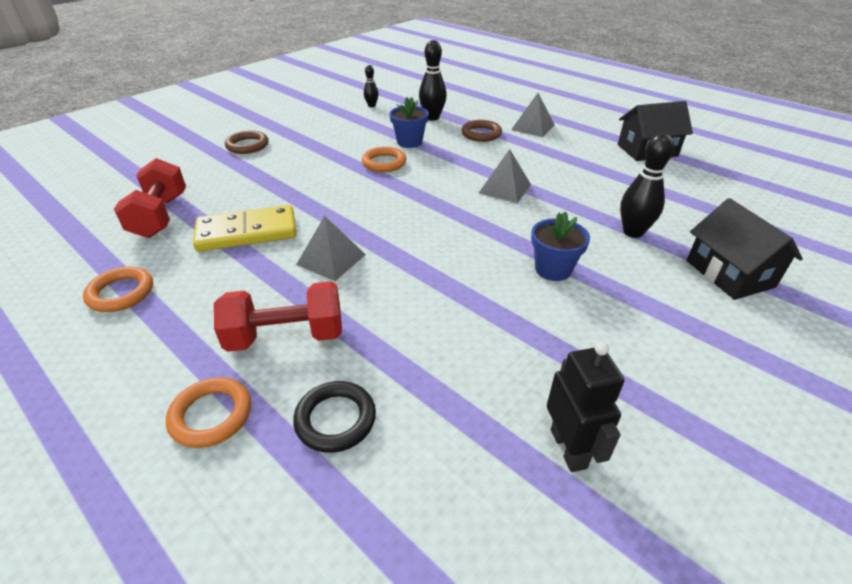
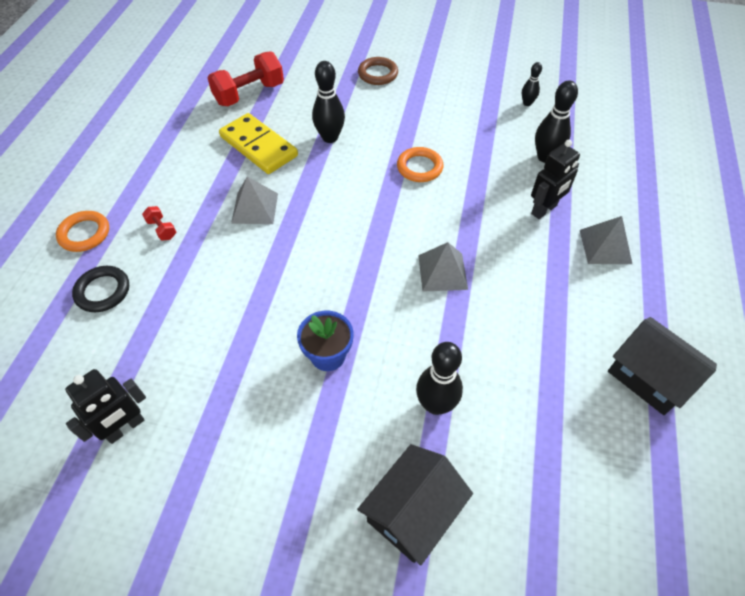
camera: 60 degrees right, 15 degrees up
(121, 293) = (162, 131): orange ring -> none
(286, 336) = (162, 229): red dumbbell -> red dumbbell, size x0.45
(292, 191) = (330, 137): none -> black bowling pin
(409, 142) = (475, 165): blue flower pot -> none
(481, 134) = (544, 210): brown ring -> black robot

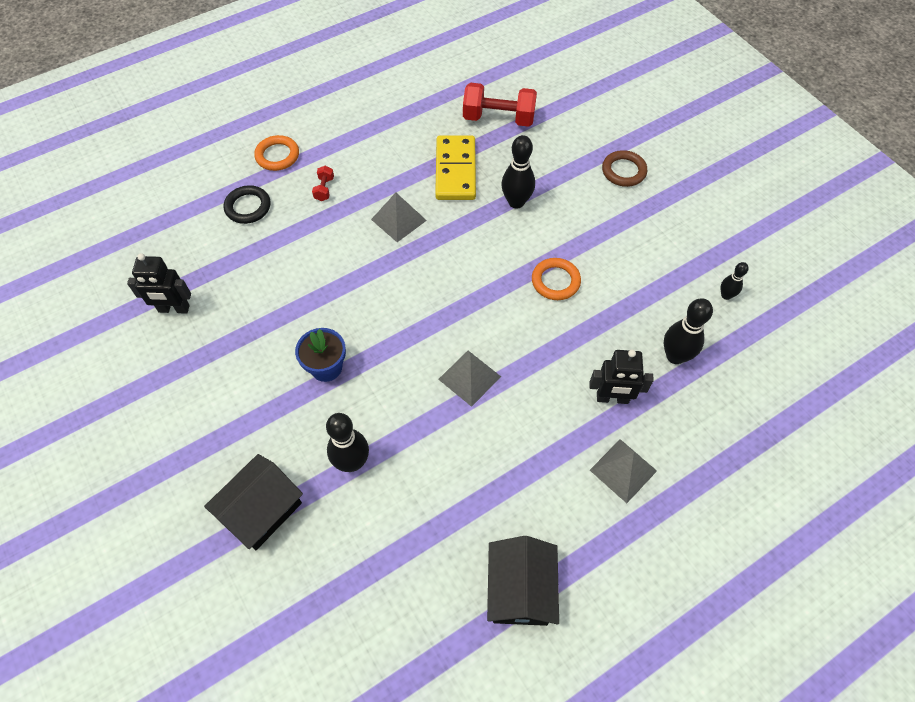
camera: 45 degrees right, 5 degrees up
(412, 511) = (262, 510): black house -> black house turned 45 degrees counterclockwise

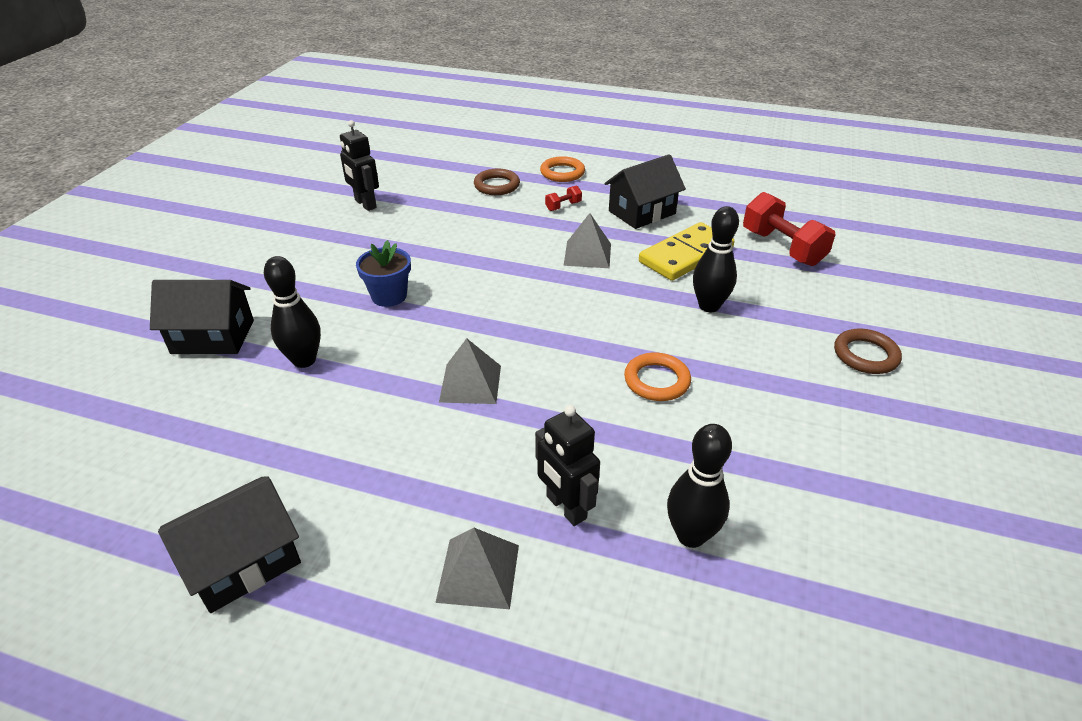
camera: 50 degrees right, 20 degrees down
(248, 207) = (497, 185): black ring -> brown ring
(383, 153) = (642, 212): none -> black house
(726, 295) = (843, 538): black bowling pin -> none

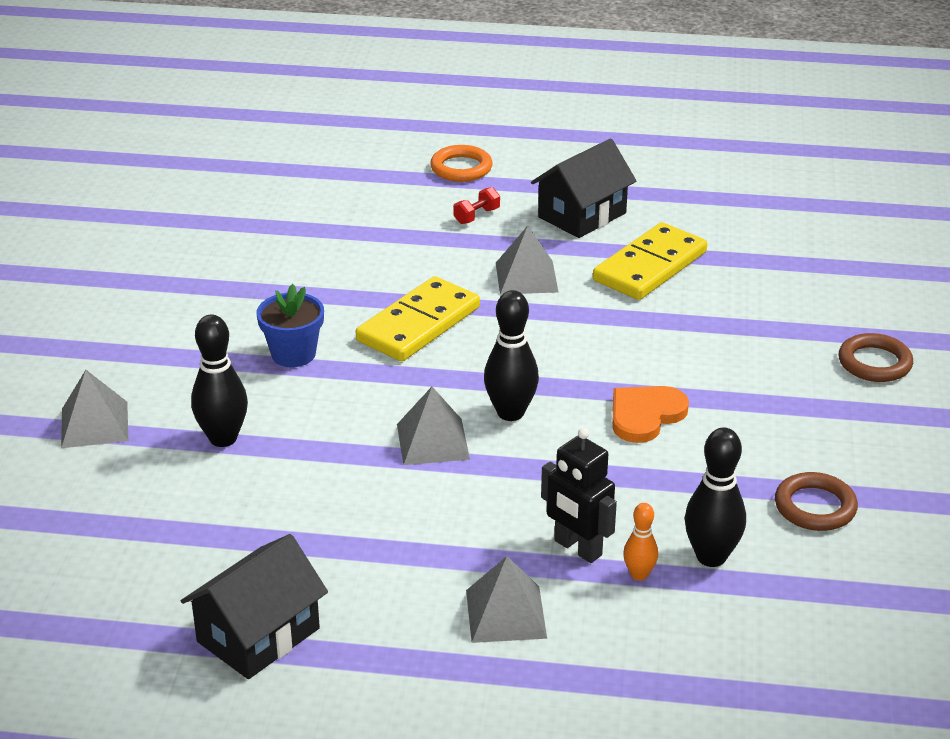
camera: 10 degrees left, 5 degrees down
(213, 337) = (94, 424): black house -> grey pyramid
(365, 204) = (206, 237): black robot -> none
(493, 282) = (418, 324): none -> yellow domino
(497, 185) = (377, 195): brown ring -> brown ring (815, 507)
(617, 546) = (639, 574): none -> orange bowling pin
(656, 381) = (645, 415): orange ring -> orange heart
(709, 306) = (689, 326): black bowling pin -> black bowling pin (510, 413)
(782, 248) = (767, 245): red dumbbell -> none

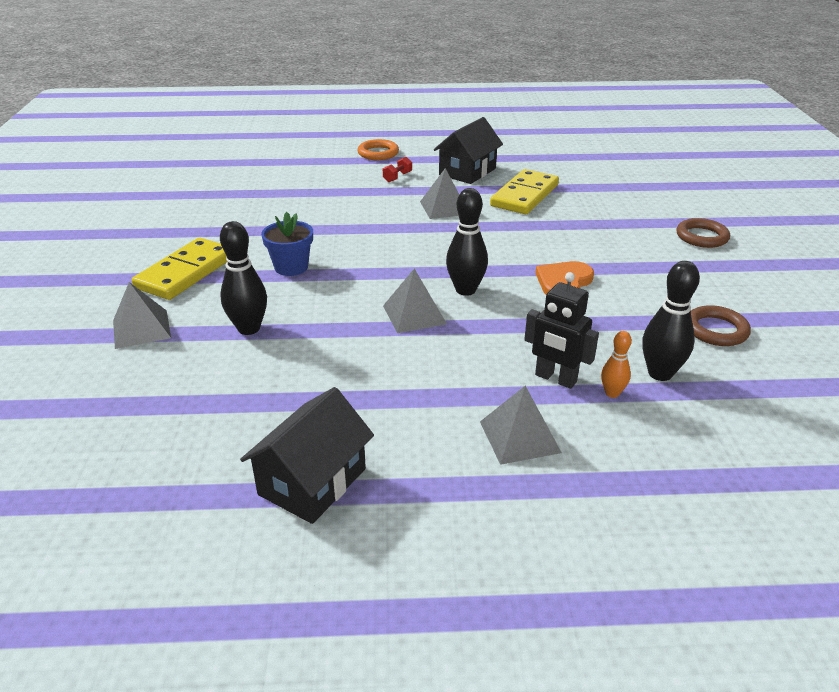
camera: 10 degrees left, 0 degrees up
(418, 324) = (378, 241): yellow domino -> yellow domino (186, 272)

